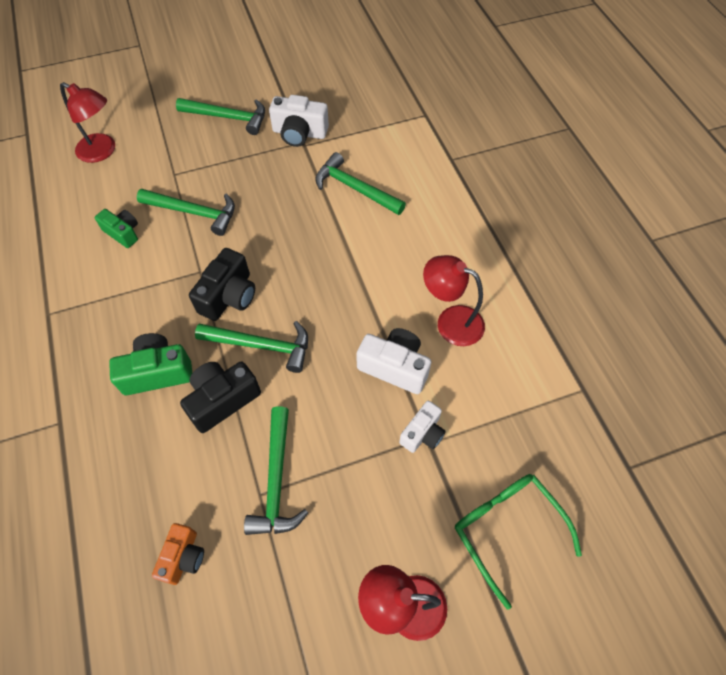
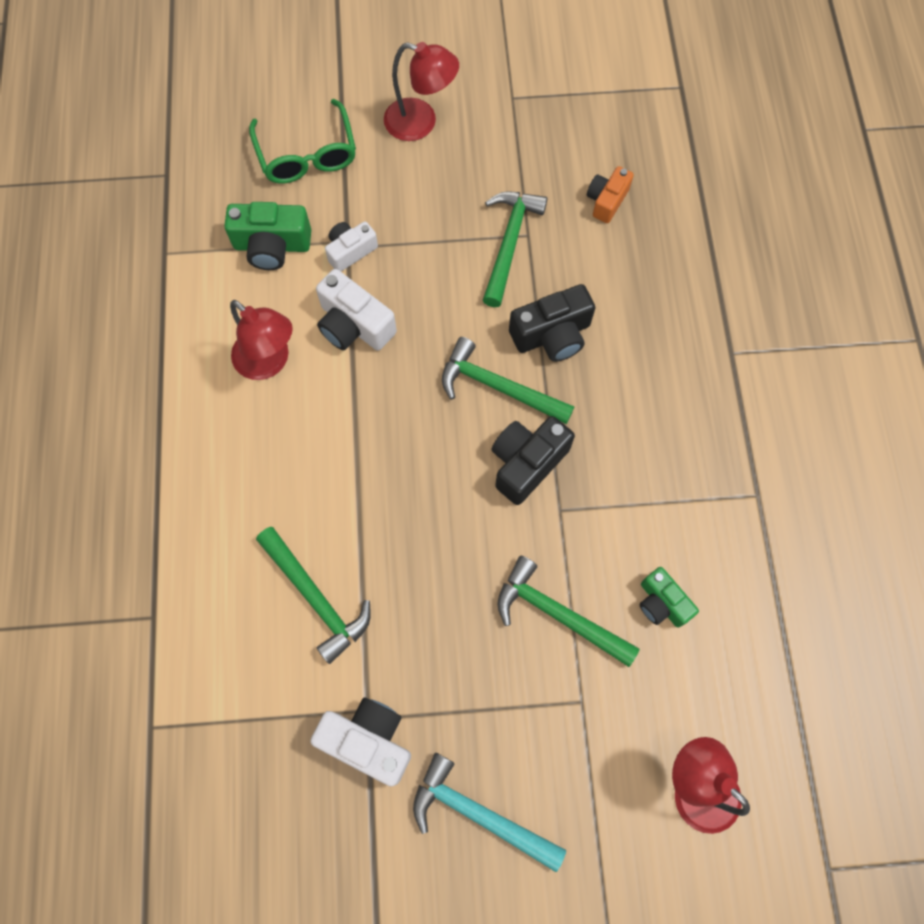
camera: 165 degrees left, 10 degrees up
(157, 372) = (622, 384): green camera -> green camera (272, 246)
(228, 117) = (479, 814): green hammer -> turquoise hammer

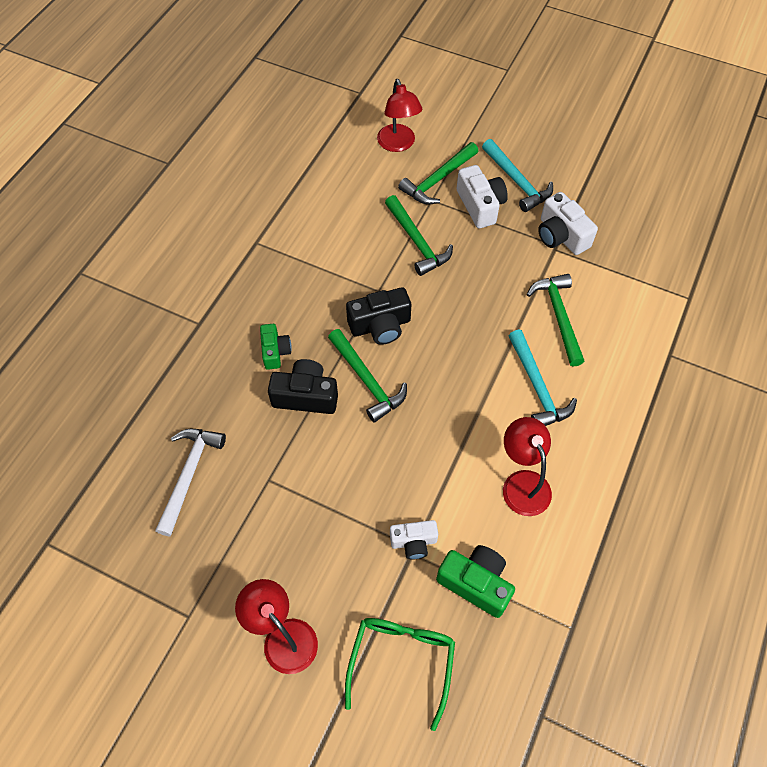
camera: 150 degrees left, 10 degrees down
(301, 483) = (537, 387): none -> turquoise hammer
(354, 325) = (443, 478): white camera -> white camera (480, 205)
(509, 243) = (287, 480): green hammer -> green hammer (438, 180)
(606, 201) = (189, 474): orange camera -> white hammer
(661, 603) = (354, 220): green camera -> green camera (275, 351)

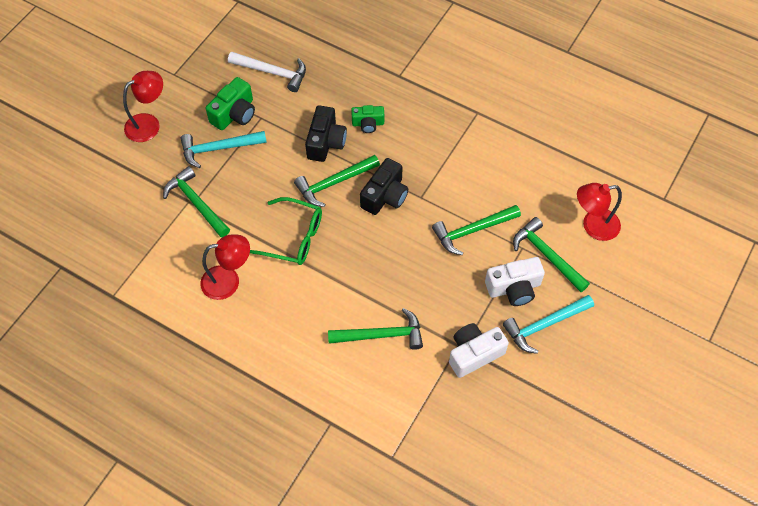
camera: 95 degrees right, 0 degrees up
(380, 326) = (385, 196): black camera -> black camera turned 135 degrees counterclockwise
(402, 661) = (116, 189): green glasses -> green glasses (294, 238)
(413, 542) = (196, 203): white camera -> green hammer
(476, 583) = (158, 239): green camera -> green camera (234, 114)
(537, 387) = (312, 305): turquoise hammer -> turquoise hammer (218, 148)

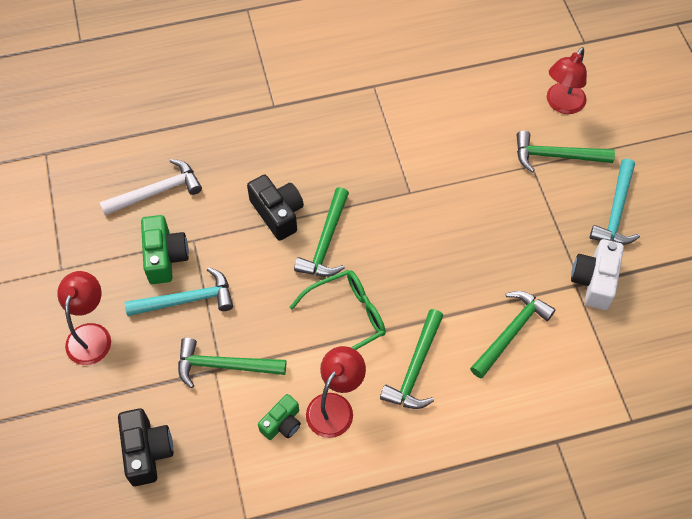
camera: 45 degrees left, 0 degrees up
(218, 148) = (187, 300): turquoise hammer -> turquoise hammer turned 135 degrees counterclockwise
(368, 124) = (295, 168): green camera -> green camera (282, 423)
(385, 196) = (380, 216): black camera -> black camera (147, 451)
(472, 231) = (481, 185): green hammer -> green hammer (415, 368)
(514, 288) = (562, 203): white camera -> none

